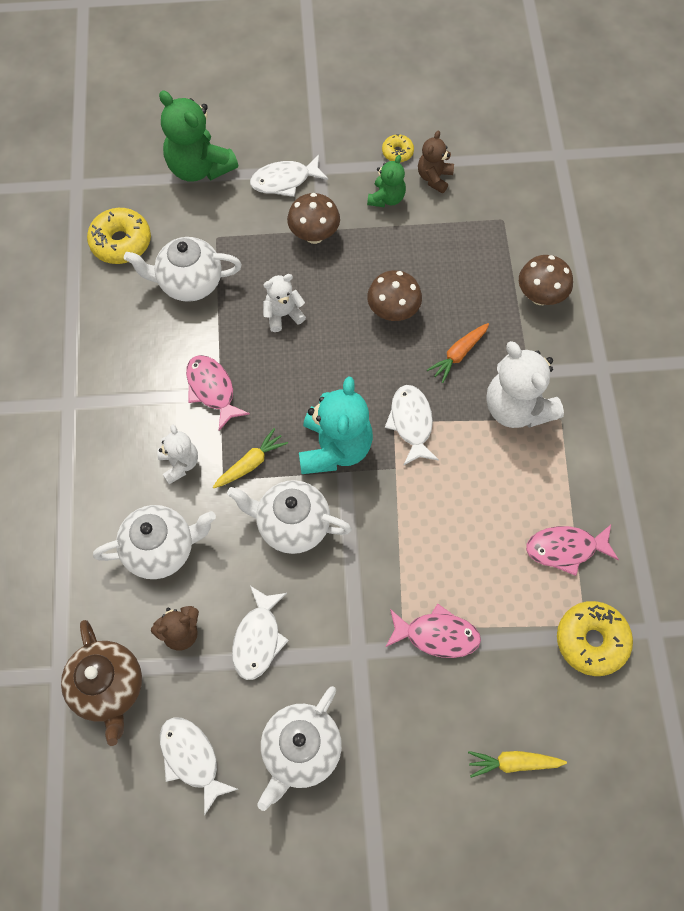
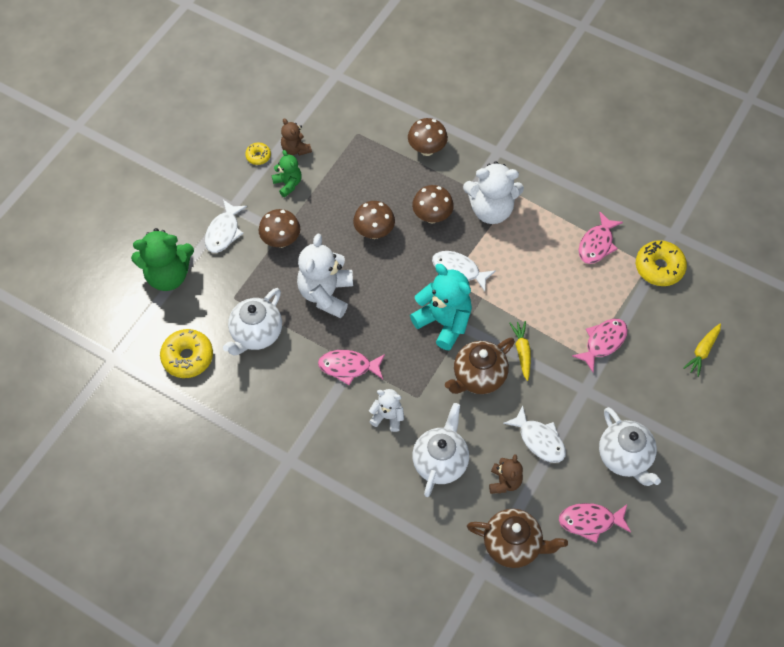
camera: 55 degrees left, 5 degrees down
(192, 758) = (590, 521): white fish -> pink fish
(250, 463) = (418, 375): yellow carrot -> yellow carrot (522, 351)
(283, 315) = (326, 294): white teddy bear -> white teddy bear, size x1.81
(292, 525) = (478, 377): white teapot -> brown teapot
(458, 354) = (432, 216): orange carrot -> brown mushroom

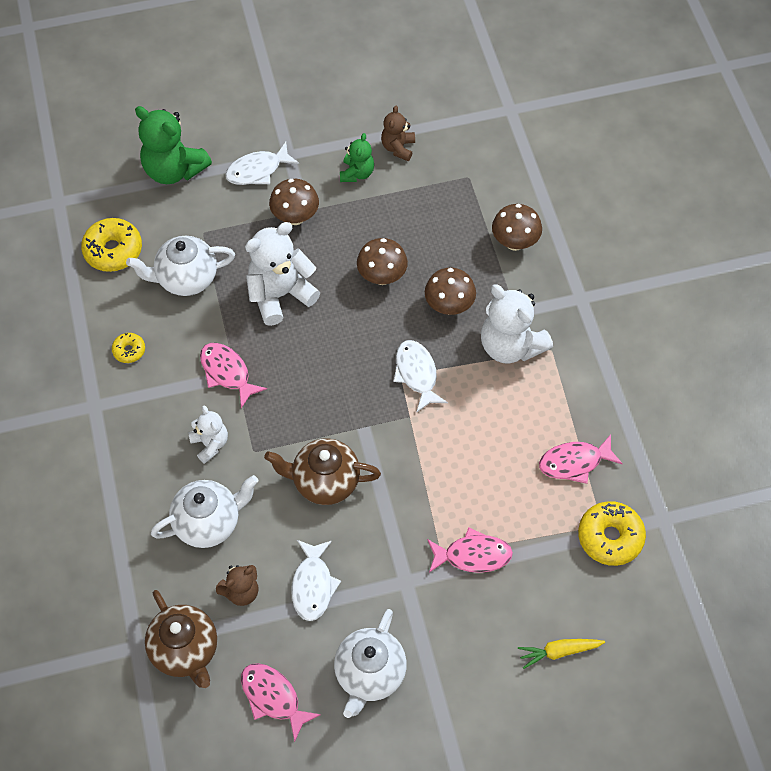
camera: 45 degrees right, 0 degrees up
(258, 156) = (359, 128): yellow donut -> yellow donut (129, 350)
(444, 322) = (351, 407): turquoise teddy bear -> none
(522, 351) = (389, 495): yellow carrot -> none

